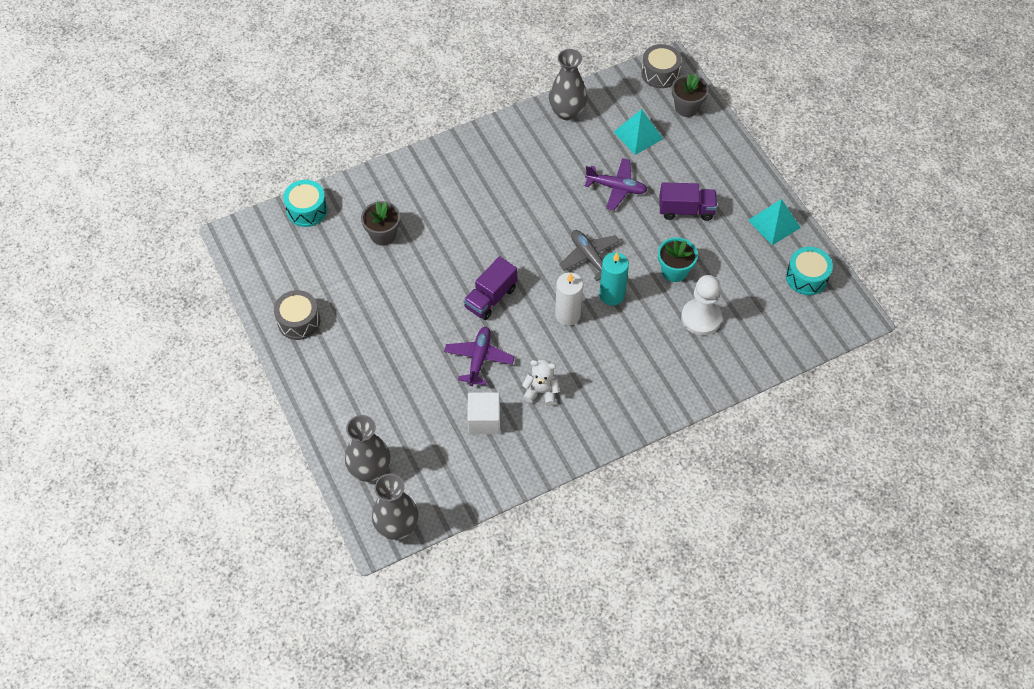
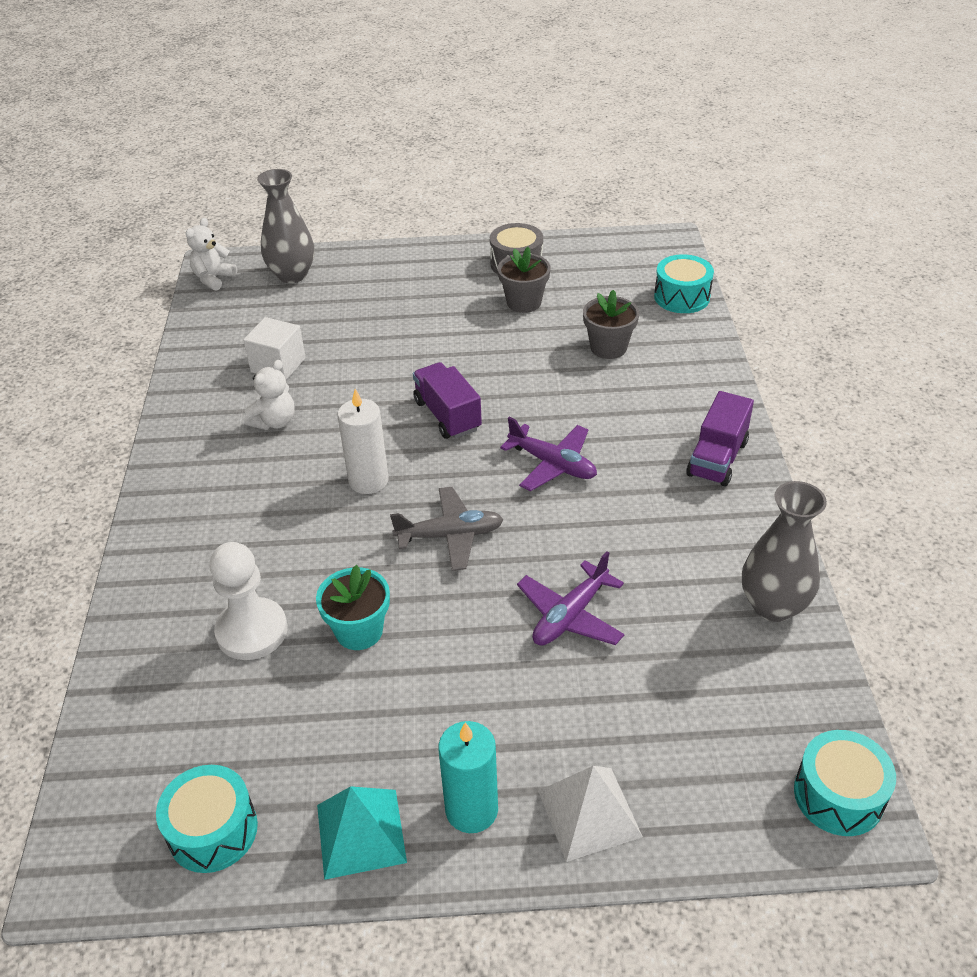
camera: 115 degrees right, 15 degrees down
(397, 526) = (213, 279): grey vase -> white teddy bear
(479, 359) = (363, 382): purple plane -> purple plane (552, 464)
(612, 295) = (368, 538): turquoise candle -> turquoise candle (471, 809)
(638, 135) = (679, 692): turquoise pyramid -> none
(660, 73) = (838, 795): grey drum -> turquoise drum
(686, 210) = (470, 698): purple truck -> purple truck (717, 458)
(687, 107) = (725, 806): grey flower pot -> grey flower pot (524, 302)
(717, 150) = (589, 813): none -> white pyramid

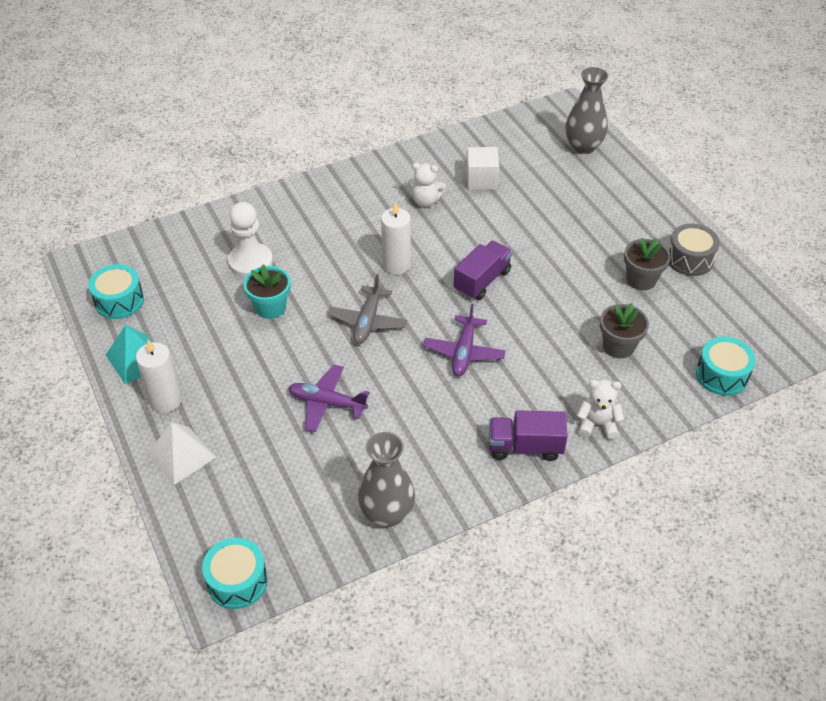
camera: 65 degrees right, 5 degrees up
(213, 279) = (551, 112): white teddy bear -> white teddy bear (597, 424)
(450, 535) = (368, 321): grey plane -> grey plane turned 45 degrees clockwise
(471, 809) = (166, 400): turquoise candle -> white candle

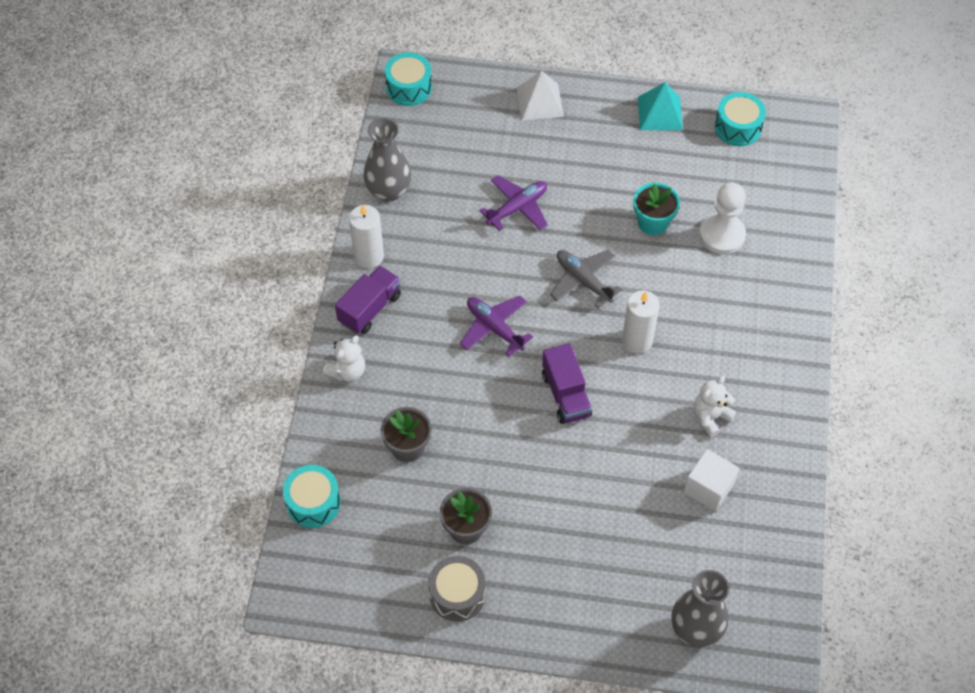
camera: 125 degrees right, 10 degrees up
(166, 400) = (600, 114): white candle -> white candle (369, 256)

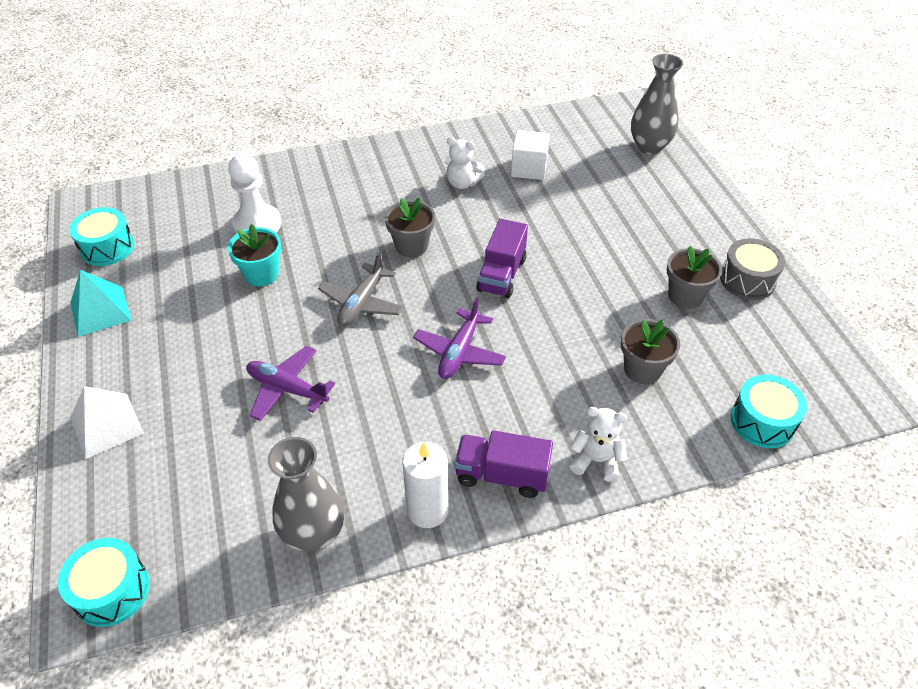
camera: 115 degrees left, 10 degrees down
(566, 395) = (501, 274): purple truck -> purple truck turned 150 degrees clockwise
(637, 340) = (411, 246): white candle -> grey flower pot

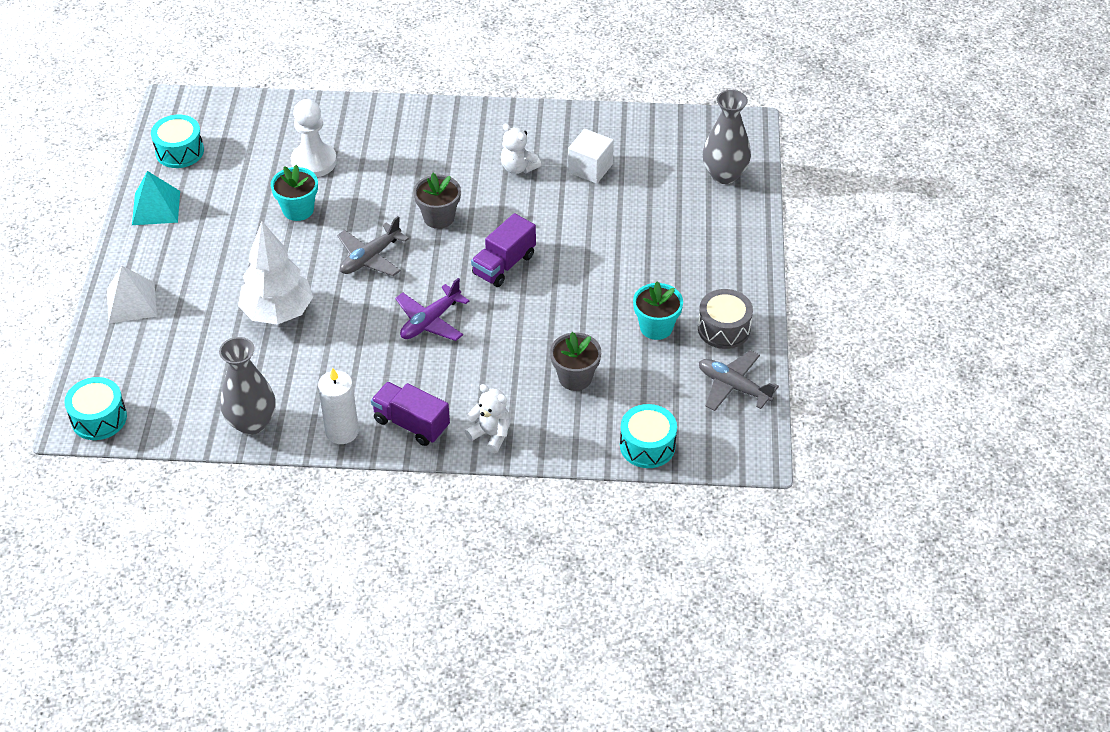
camera: 20 degrees right, 0 degrees up
(287, 389) = (278, 312): purple plane -> white tree
(685, 296) = (656, 327): grey flower pot -> turquoise flower pot
(798, 334) = (733, 387): none -> grey plane

